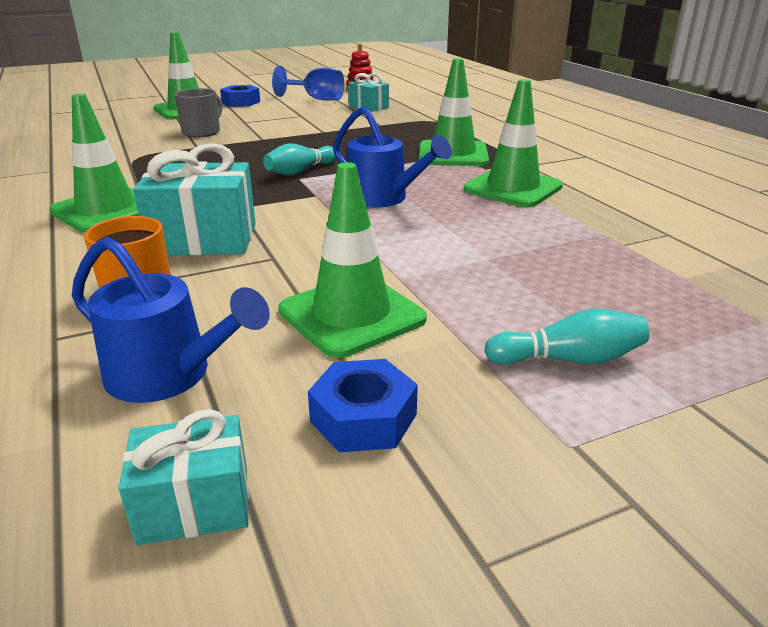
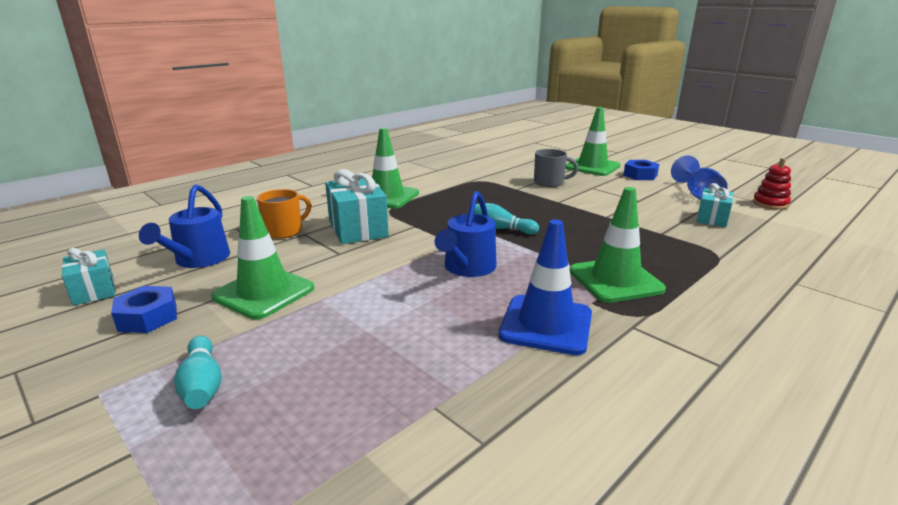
camera: 70 degrees right, 5 degrees down
(513, 188) = (546, 324): green traffic cone -> blue traffic cone

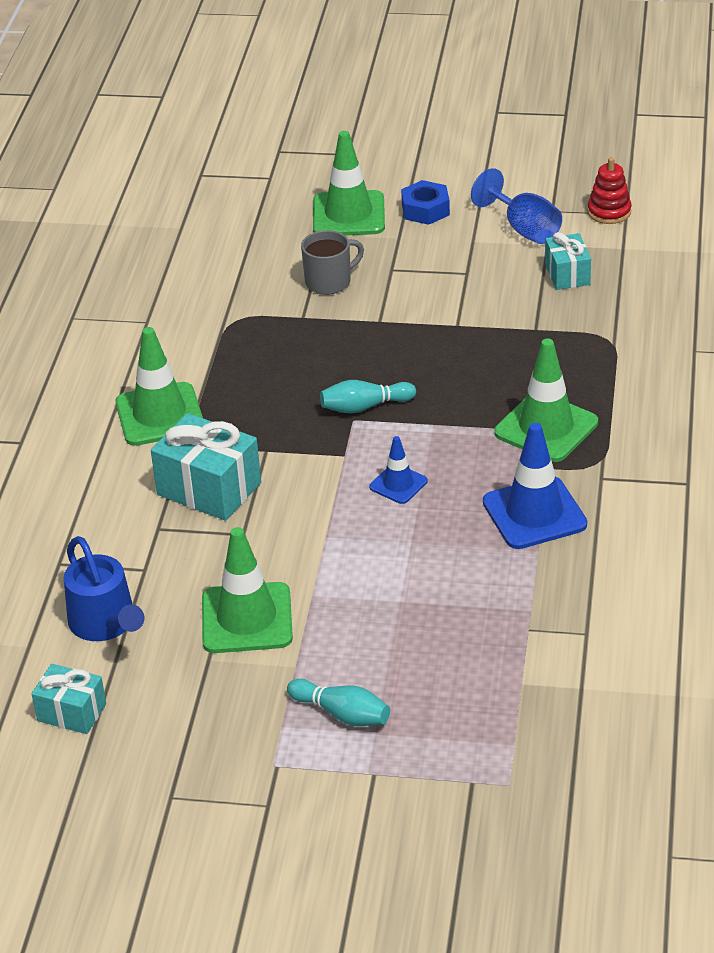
camera: 35 degrees left, 15 degrees up
(148, 317) = (185, 700): blue nut -> none
(284, 231) = (128, 537): orange mug -> none
(467, 268) = (398, 484): blue watering can -> blue traffic cone

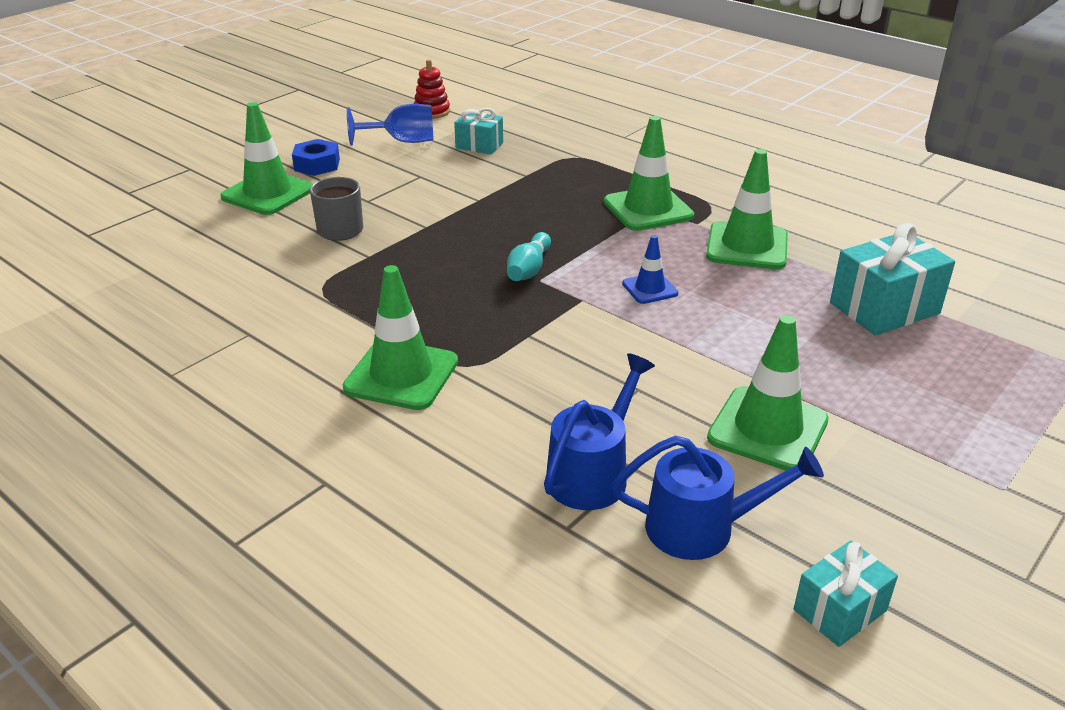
camera: 60 degrees left, 5 degrees down
(124, 552) = (593, 473): none -> blue watering can
(209, 489) = (549, 385): turquoise gift -> turquoise gift (884, 308)
(342, 714) = (947, 421): turquoise bowling pin -> none
(534, 513) = (747, 246): blue traffic cone -> green traffic cone

